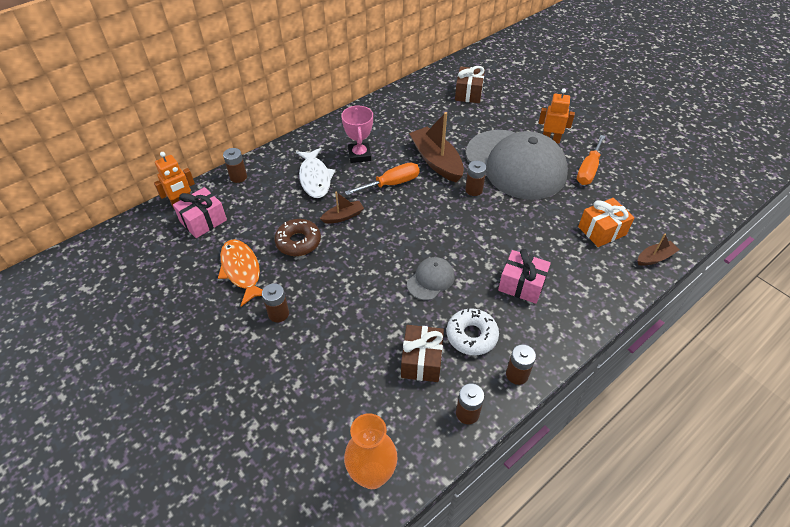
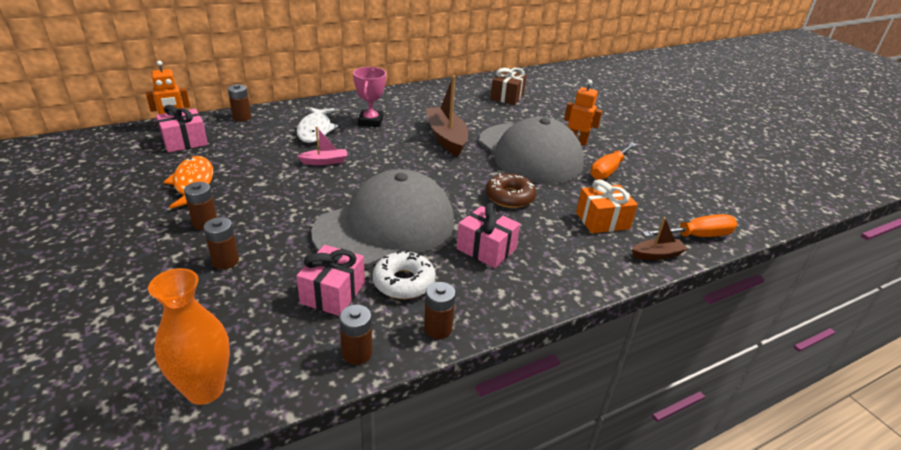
camera: 10 degrees right, 15 degrees down
(298, 242) = (266, 172): brown donut -> brown donut (509, 197)
(343, 216) = (324, 161): brown boat -> pink boat
(391, 184) = (390, 146): orange screwdriver -> orange screwdriver (697, 236)
(421, 361) = (333, 293): brown gift -> pink gift
(430, 280) = (385, 226): grey cap -> grey cap, size x2.39
(474, 190) = (474, 165): brown battery -> brown battery (225, 261)

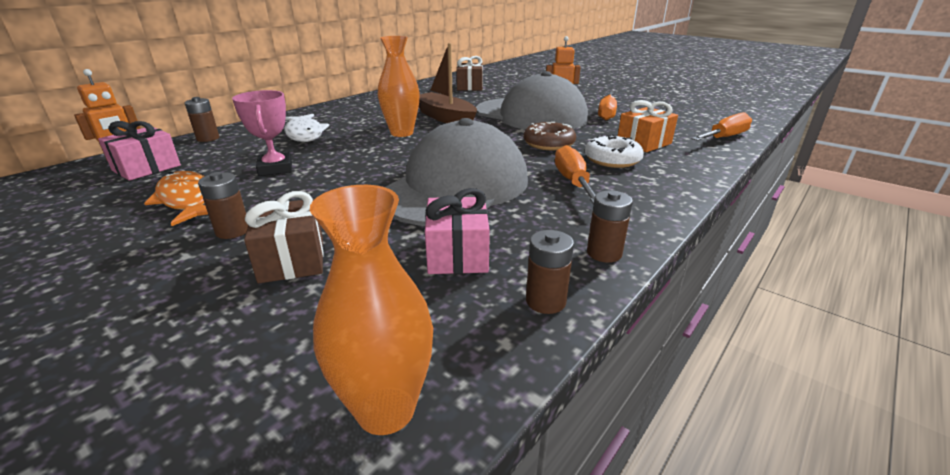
camera: 20 degrees left, 5 degrees down
(225, 261) = (292, 259): brown battery -> brown gift
(324, 161) = (338, 153): pink boat -> none
(370, 121) = (358, 119): pink trophy -> pink trophy (275, 168)
(393, 149) = (402, 133): none -> orange vase
(404, 282) = (524, 225): white donut -> white donut (612, 160)
(486, 249) = (573, 182): pink gift -> orange screwdriver
(657, 254) = (713, 154): brown boat -> none

